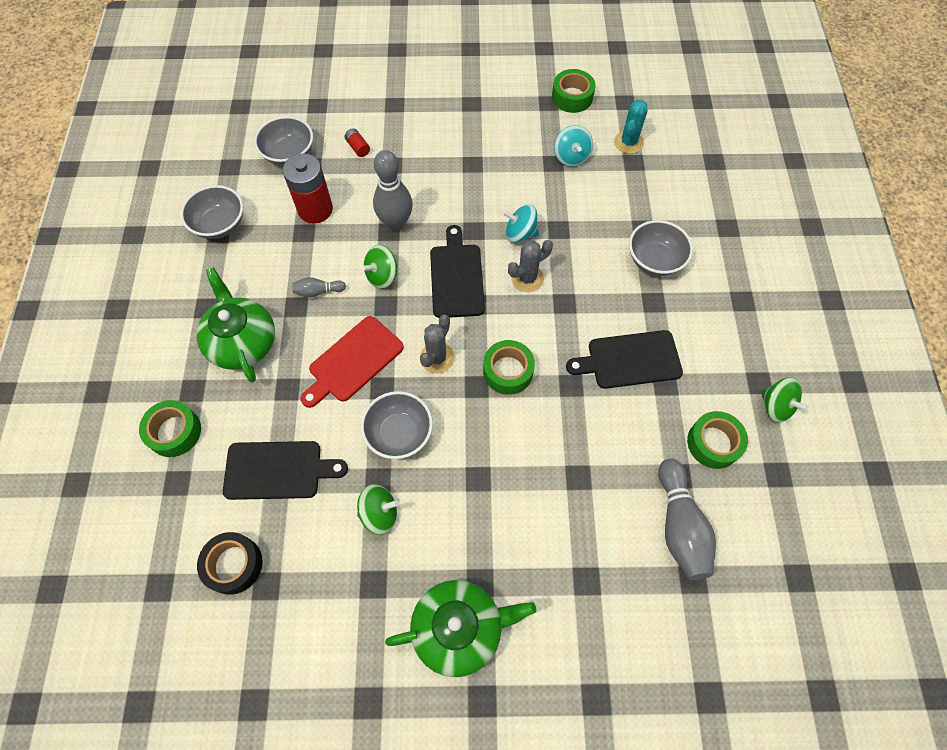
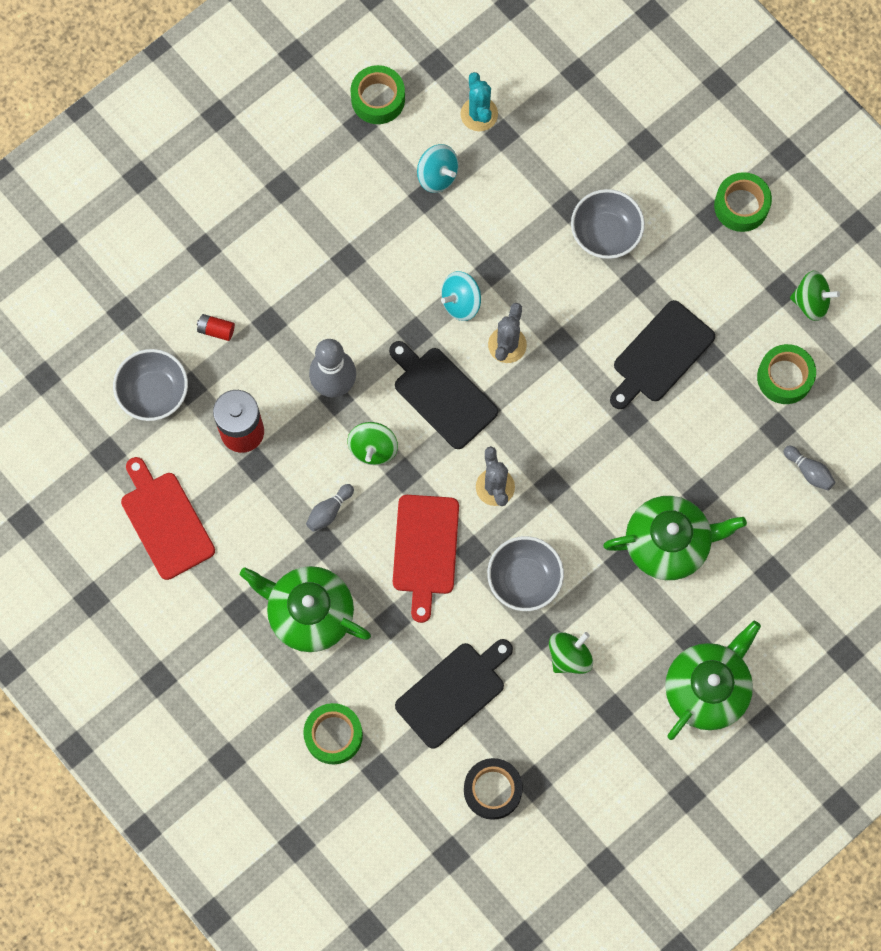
camera: 40 degrees left, 10 degrees up
(220, 224) = (165, 521): grey bowl -> red cutting board
(508, 371) = (566, 449): green tape -> green tape (741, 206)
(525, 492) = (668, 543): none -> green teapot
(679, 526) = (809, 471): grey bowling pin -> grey bowling pin, size x0.50

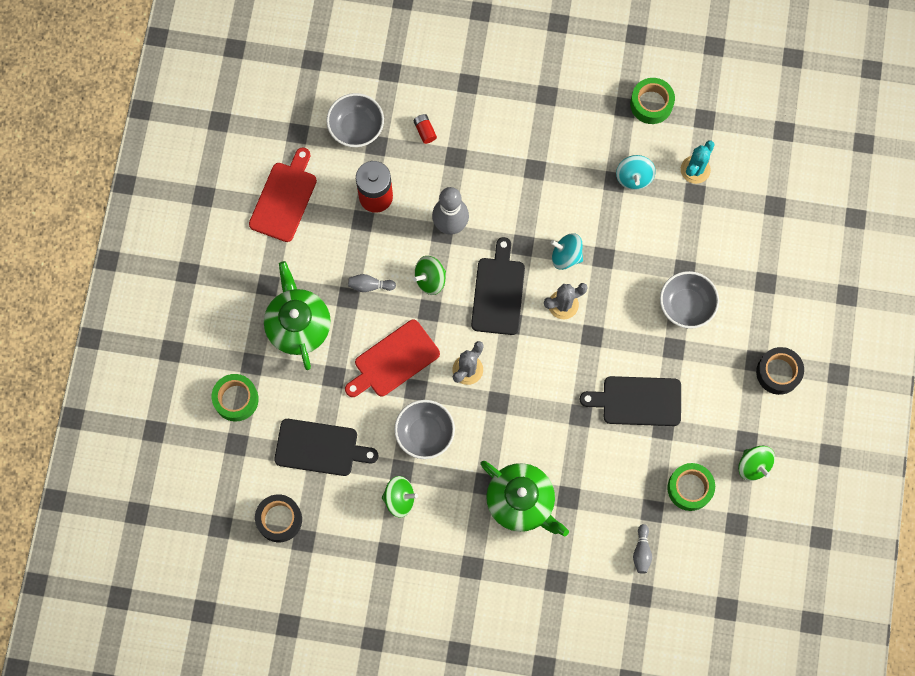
camera: 50 degrees right, 0 degrees up
(707, 688) = (449, 598): green teapot -> none
(741, 206) = (778, 372): green tape -> black tape

